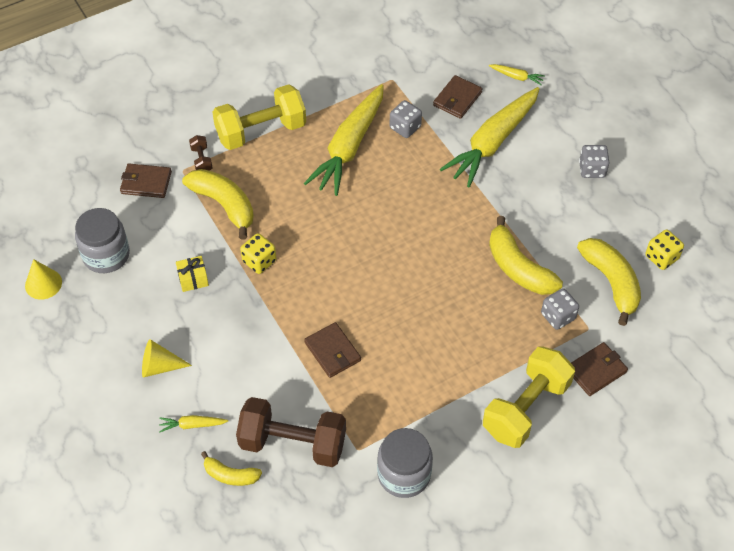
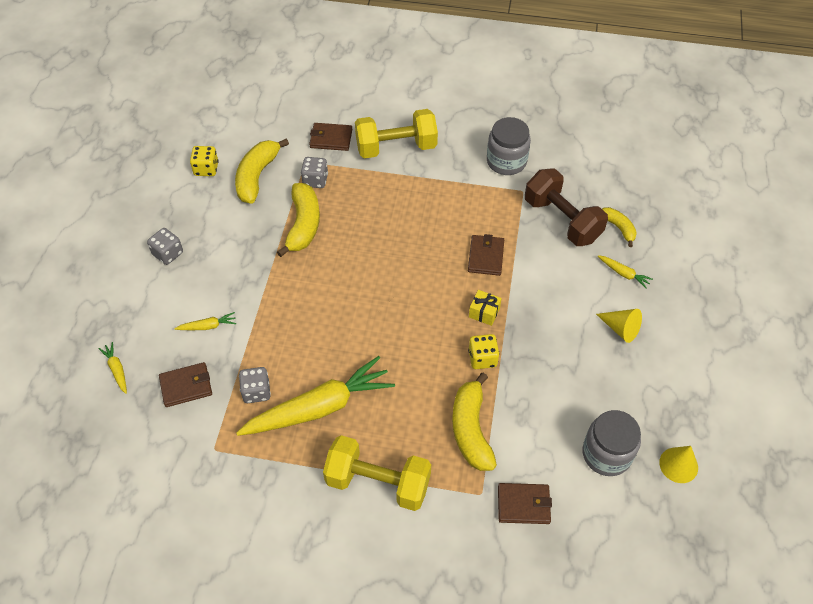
camera: 140 degrees left, 0 degrees up
(146, 183) = (523, 505): brown wallet -> brown wallet turned 45 degrees counterclockwise
(193, 279) = (547, 380): yellow gift -> yellow gift (484, 312)
(201, 160) = (455, 492): brown dumbbell -> none
(492, 143) = (208, 326): yellow carrot -> yellow carrot, size x0.40

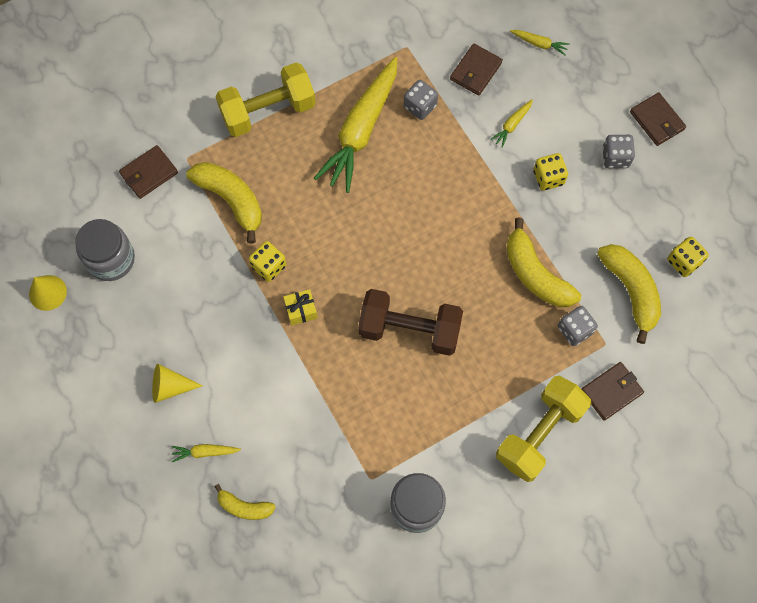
camera: 140 degrees right, 15 degrees up
(226, 274) = (548, 178): none -> yellow dice
(486, 257) = (345, 370): brown wallet -> brown wallet (657, 121)
(562, 220) = (306, 472): brown dumbbell -> brown dumbbell (409, 329)

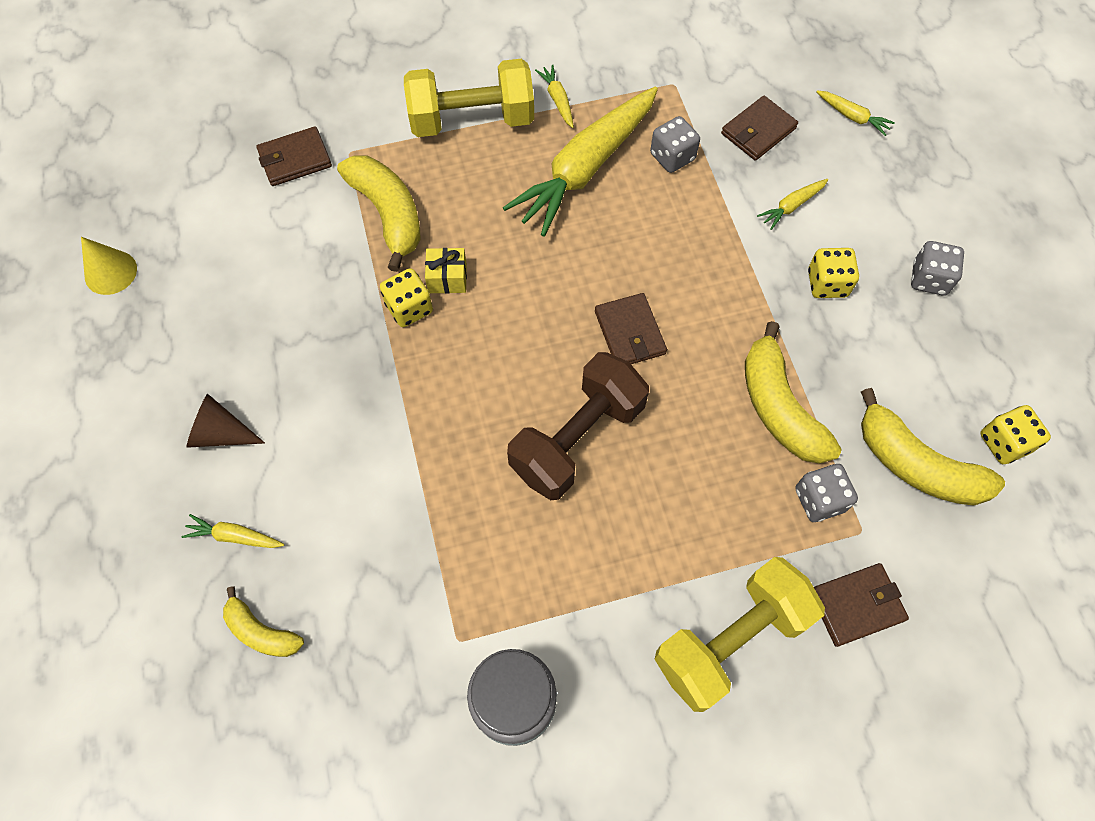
camera: 15 degrees right, 5 degrees down
(111, 259) = (207, 250): grey jar -> none
(170, 387) = (221, 433): yellow cone -> brown cone
(301, 310) = (433, 376): yellow gift -> yellow gift (447, 278)
(326, 80) = (557, 100): none -> yellow carrot
(409, 329) = (577, 439): brown dumbbell -> brown dumbbell turned 75 degrees counterclockwise
(631, 291) = (916, 465): yellow banana -> yellow banana turned 135 degrees clockwise
(657, 121) = (998, 245): brown wallet -> brown wallet (629, 332)

